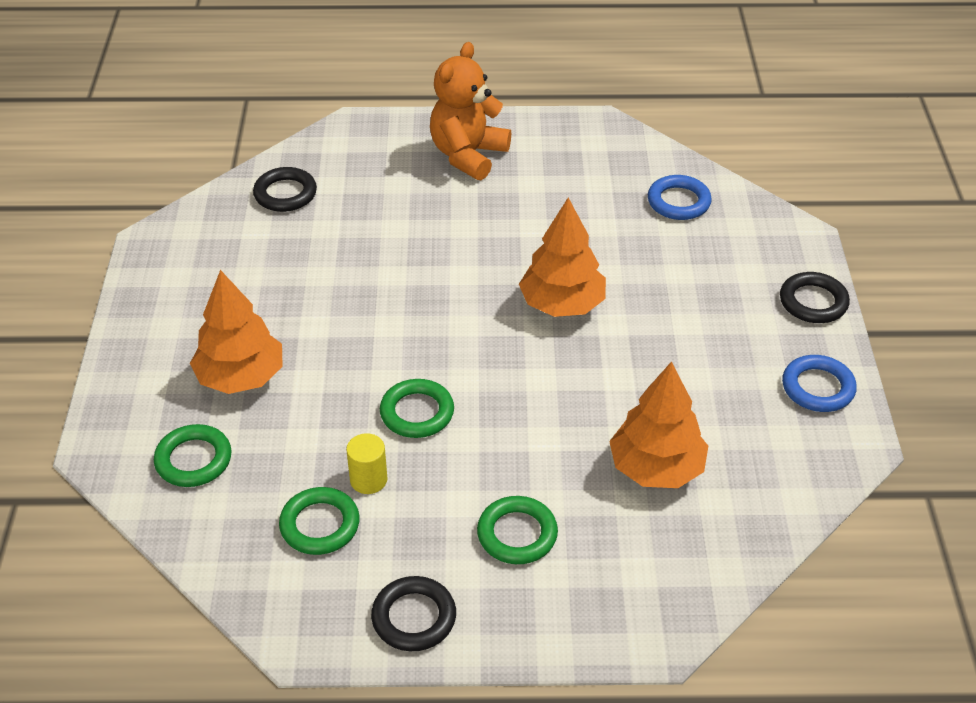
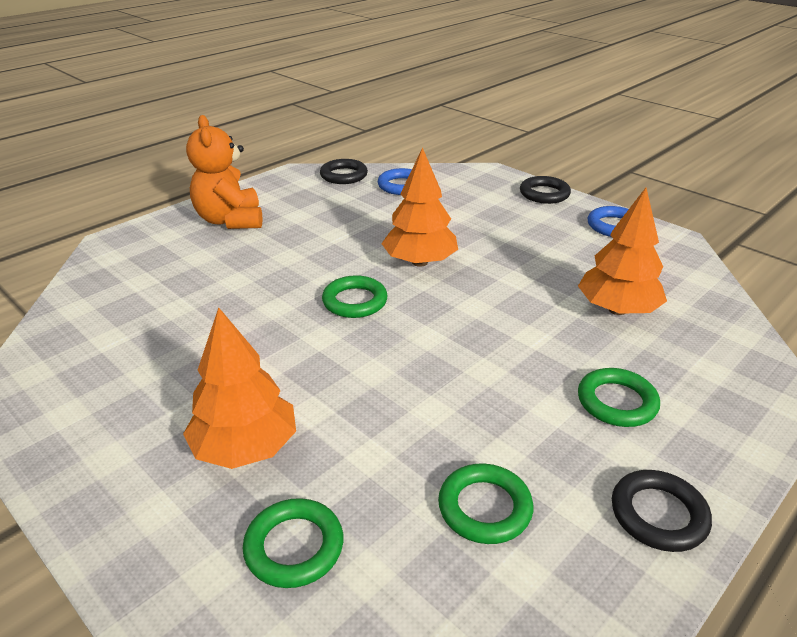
camera: 45 degrees left, 10 degrees down
(285, 194) = (106, 304): black ring -> black ring (344, 175)
(368, 480) = (467, 445): yellow cylinder -> none
(417, 413) = (429, 376): green ring -> green ring (355, 301)

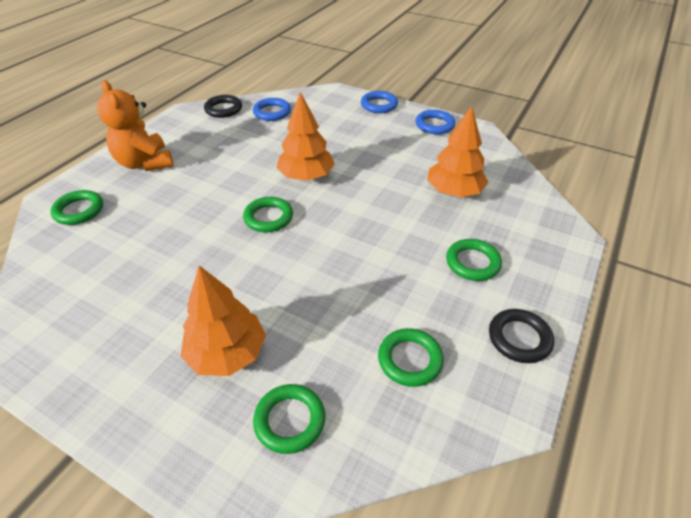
camera: 15 degrees left, 10 degrees up
(137, 259) = (79, 210): none -> green ring
(544, 194) = (379, 105): black ring -> blue ring

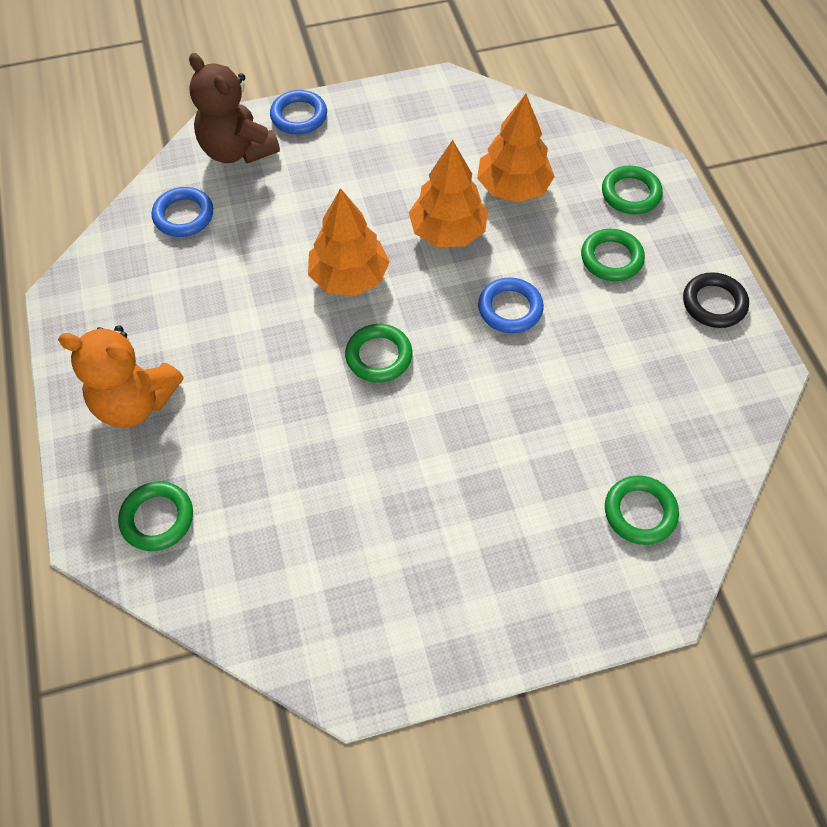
camera: 45 degrees left, 15 degrees up
(223, 109) = (112, 254): black ring -> none
(227, 353) = (527, 510): orange tree -> orange tree (447, 232)
(331, 103) = (237, 150): none -> brown teddy bear
(410, 360) = (663, 389): green ring -> green ring (630, 194)
(434, 125) = (395, 107): blue ring -> blue ring (510, 309)

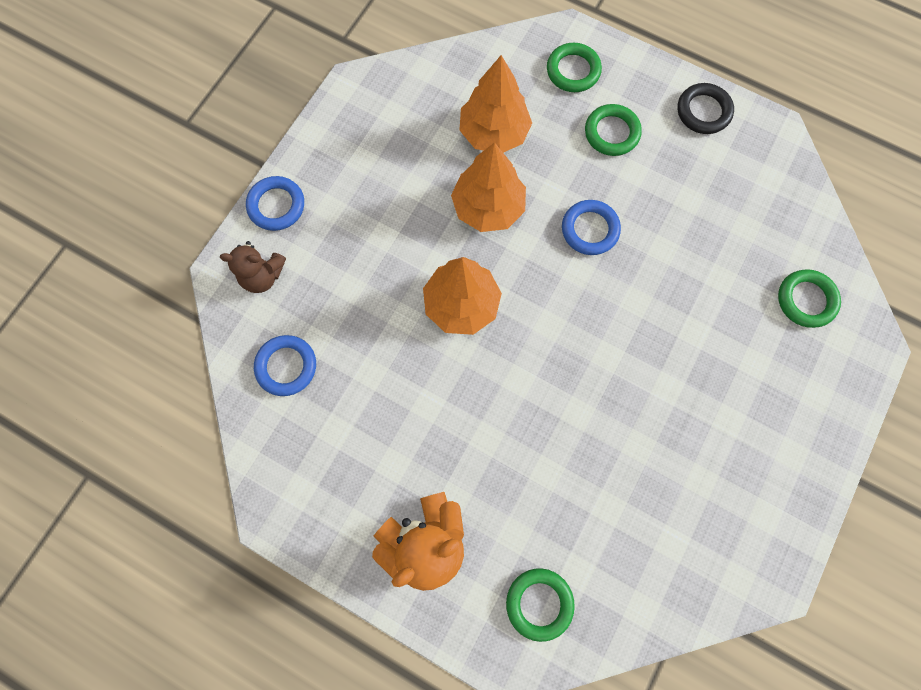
camera: 45 degrees left, 15 degrees up
(237, 150) = (263, 276): brown teddy bear -> brown teddy bear, size x0.63
(379, 356) = (547, 344): green ring -> none

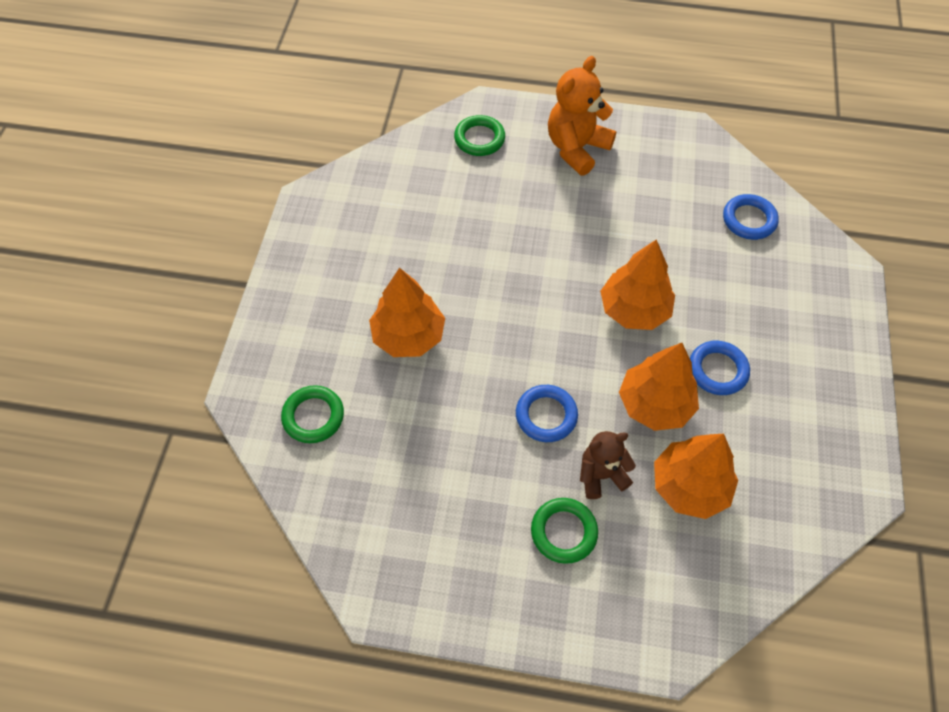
camera: 160 degrees right, 15 degrees down
(263, 276) = (817, 277): brown teddy bear -> brown teddy bear (601, 475)
(276, 205) = (850, 339): blue ring -> blue ring (717, 370)
(573, 71) = (639, 599): green ring -> none
(696, 353) = (408, 336): none -> orange tree
(703, 111) = (468, 598): black ring -> none

